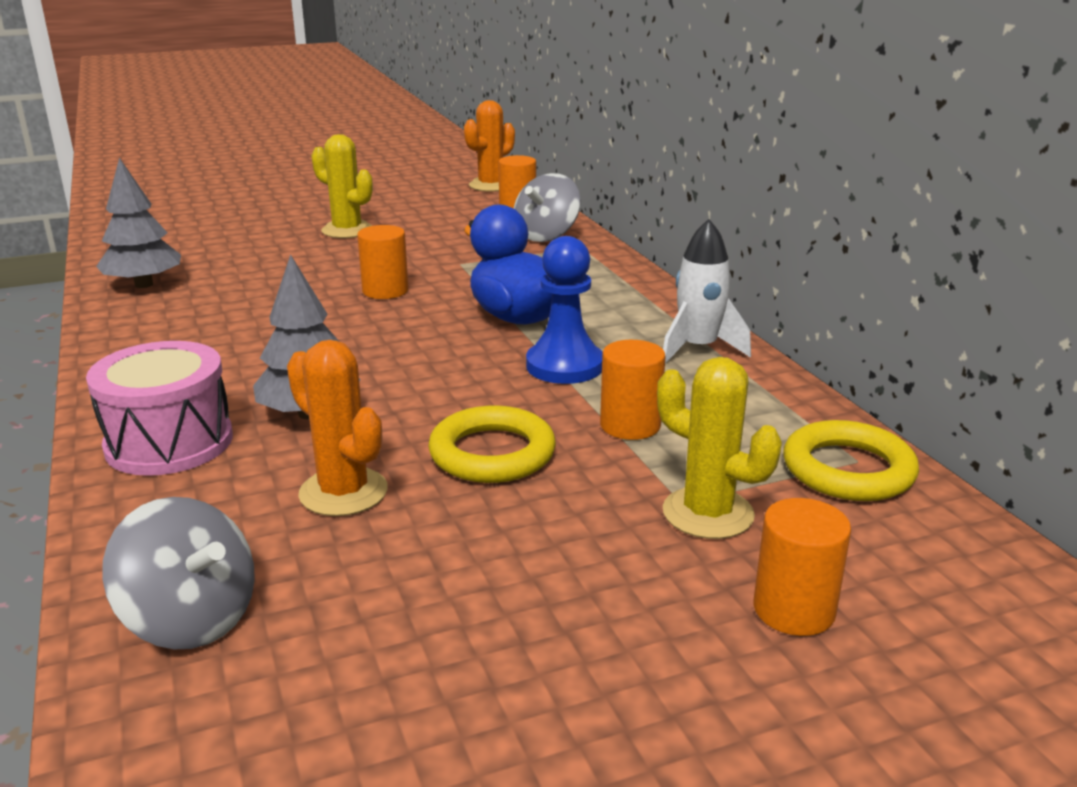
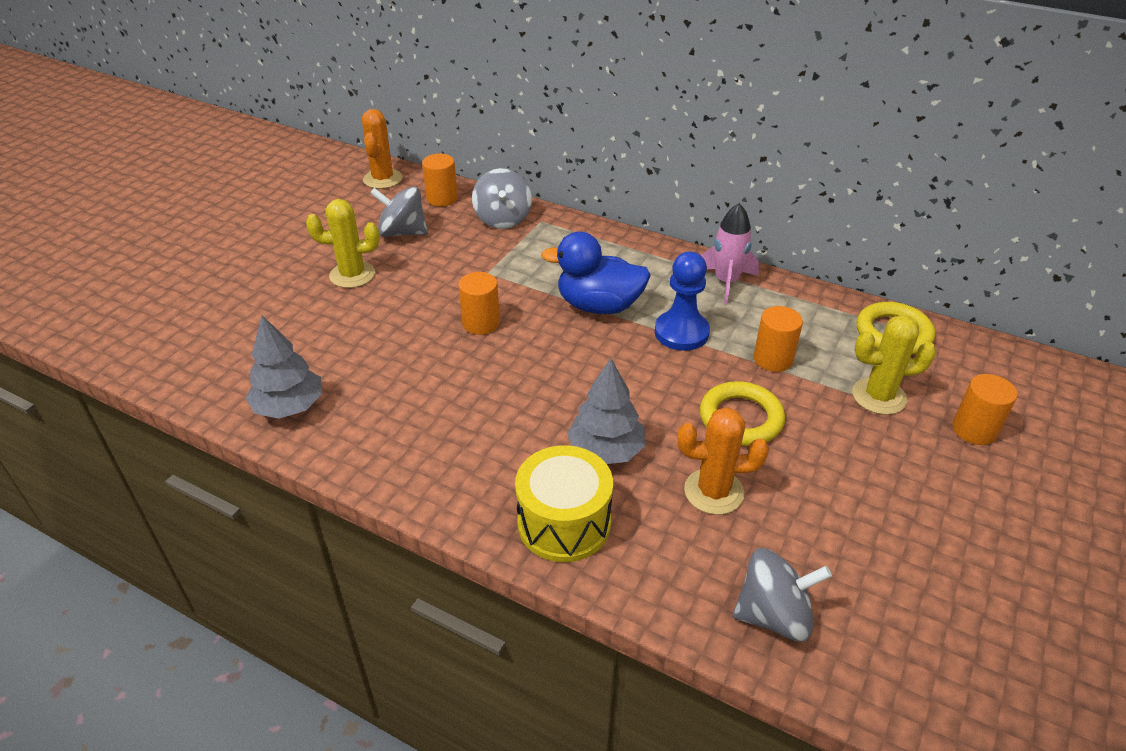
camera: 40 degrees left, 15 degrees up
(169, 442) = (564, 523): pink drum -> yellow drum
(439, 219) = (402, 232): none -> grey spinning top
(698, 349) = (726, 282): white rocket -> pink rocket

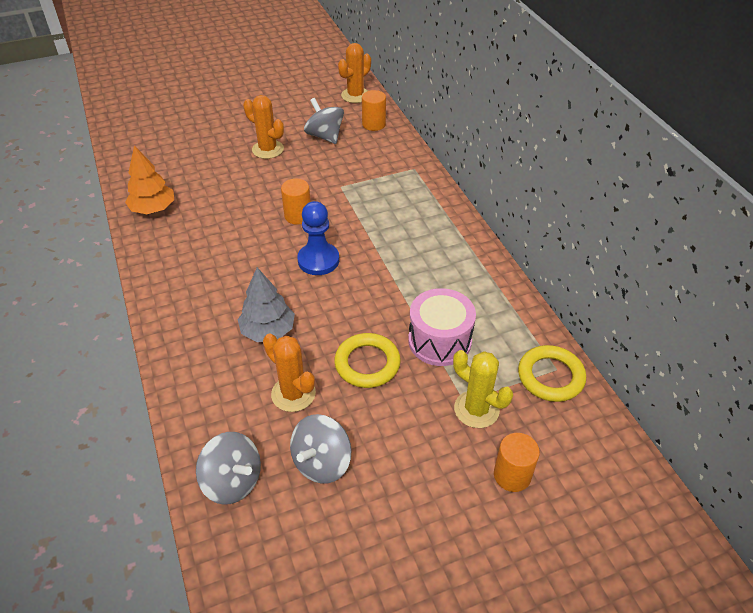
camera: 40 degrees right, 5 degrees up
(289, 407) = (153, 209): grey tree -> orange tree
(352, 275) = (268, 149): yellow cactus -> orange cactus
(503, 219) = (392, 156): grey spinning top -> grey spinning top (322, 462)
(564, 523) = (197, 355): yellow drum -> none
(599, 306) = (377, 243): blue duck -> none
(681, 332) = (404, 289): blue pawn -> blue pawn (318, 260)
(726, 282) = (479, 273): pink rocket -> none
(773, 359) = (439, 341): orange cylinder -> pink drum

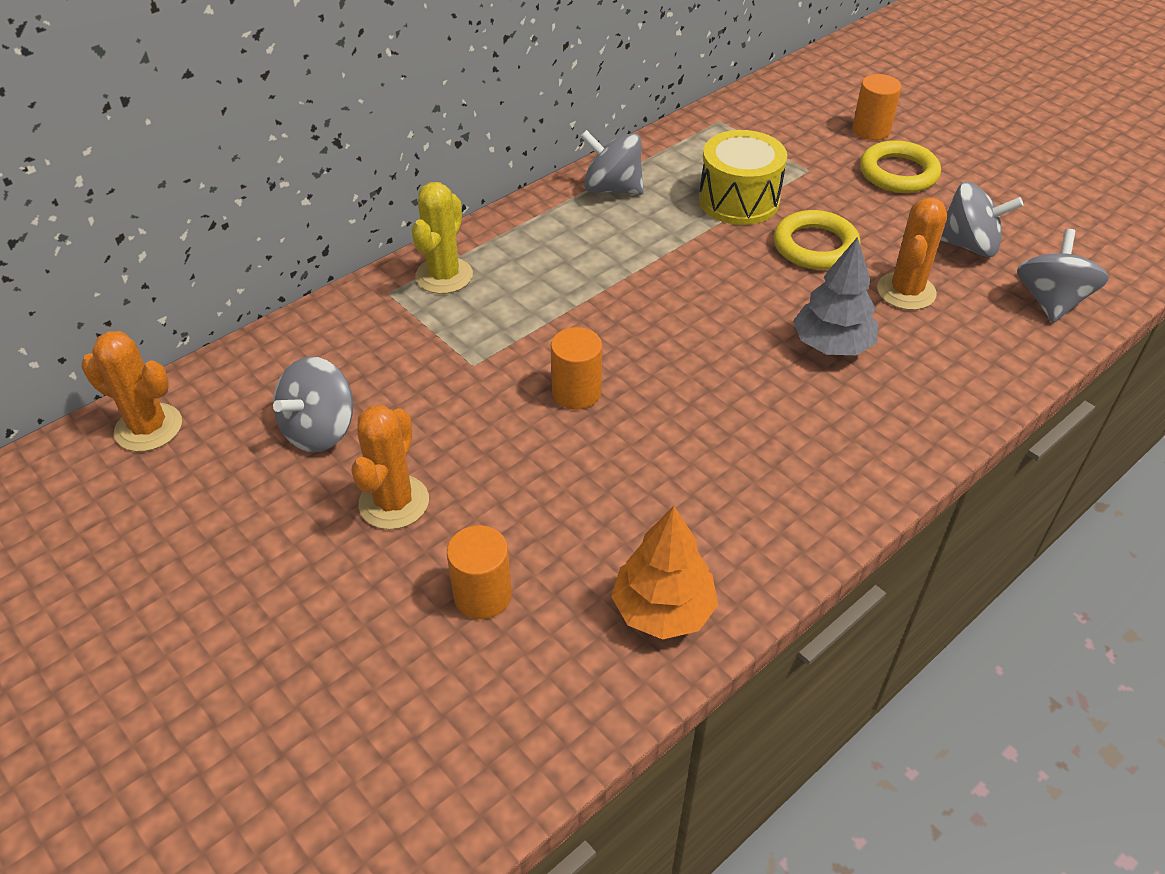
camera: 110 degrees left, 0 degrees up
(318, 260) = (666, 338): blue pawn -> none
(373, 124) = (259, 373): orange cylinder -> orange cylinder (482, 595)
(439, 341) = (739, 200): pink drum -> yellow drum
(476, 409) = (814, 160): yellow cactus -> yellow cactus (444, 276)
(479, 278) = (612, 188): none -> grey spinning top
(550, 376) = (733, 123): yellow ring -> yellow ring (898, 173)

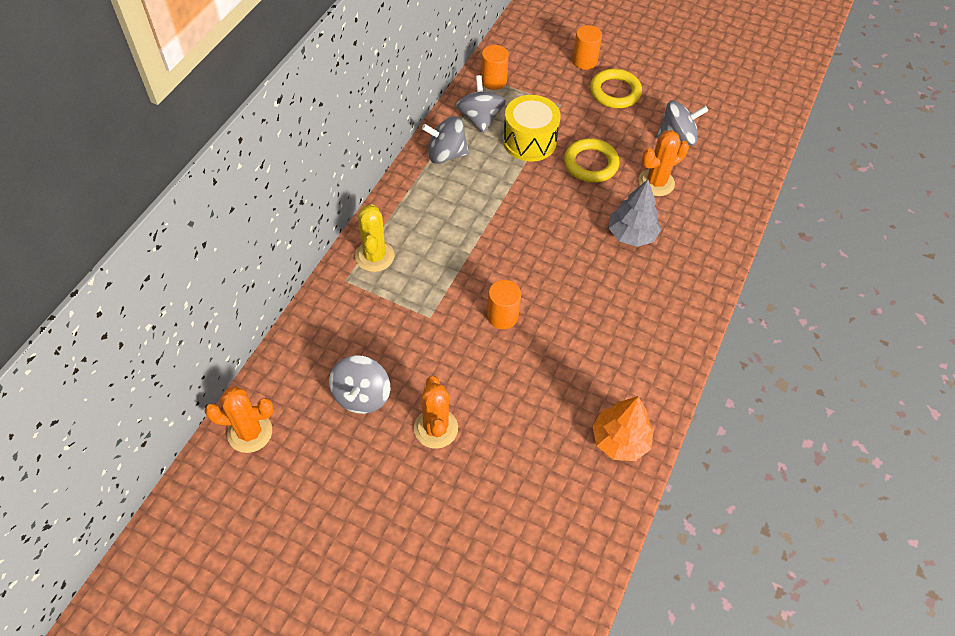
camera: 25 degrees left, 10 degrees up
(482, 595) = (519, 468): orange cylinder -> orange cylinder (493, 81)
(906, 291) = (656, 182): orange cactus -> orange cactus turned 60 degrees clockwise
(1050, 301) = (736, 165): grey spinning top -> grey spinning top (480, 118)

